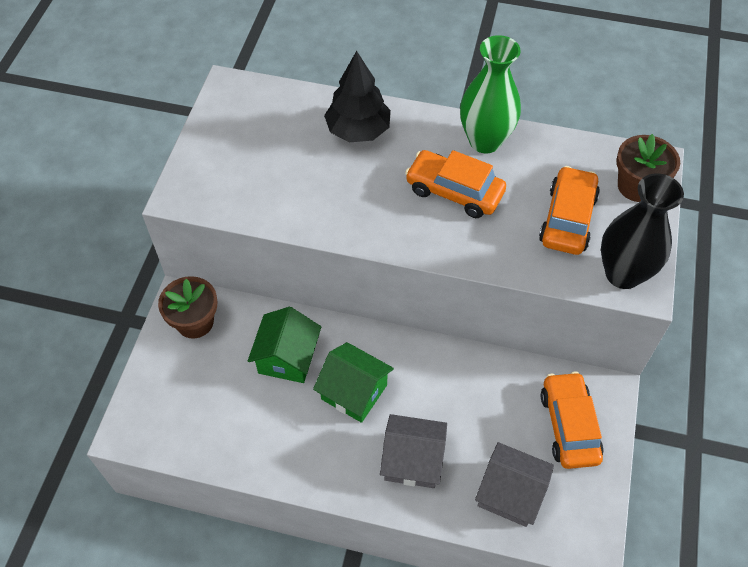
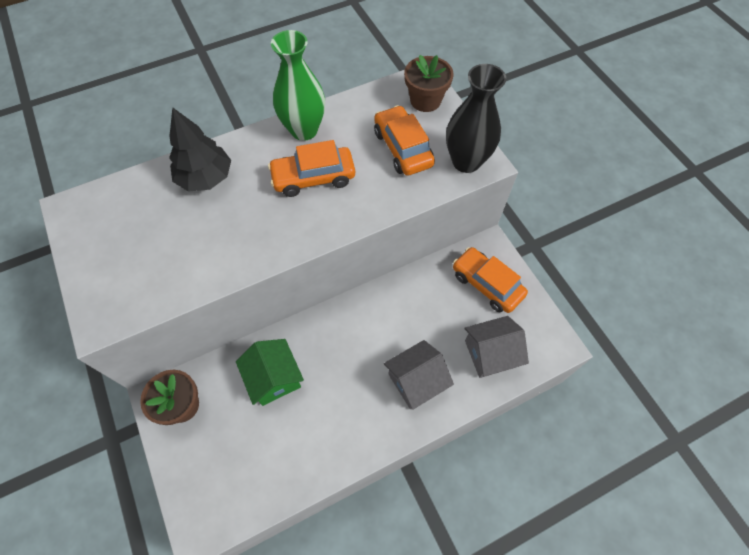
camera: 40 degrees left, 5 degrees up
(354, 392) = (340, 366): green house -> none

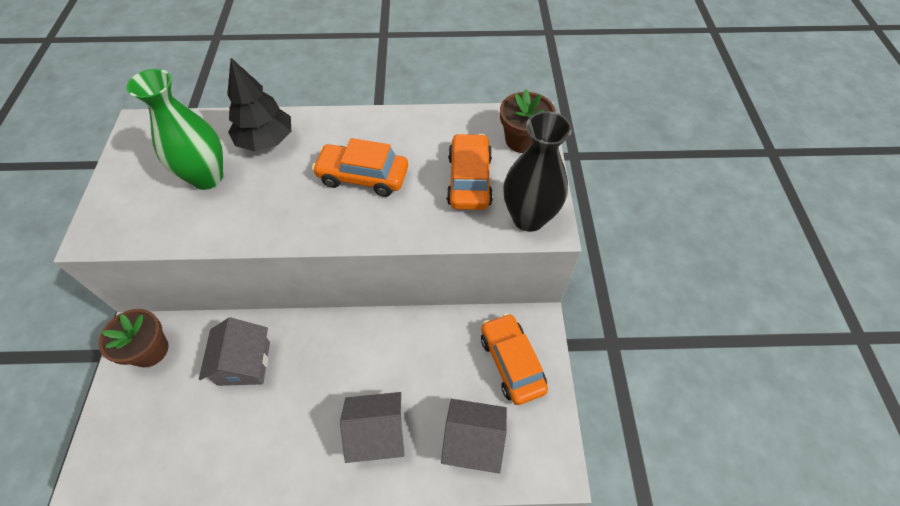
camera: 25 degrees right, 5 degrees down
(274, 378) = (244, 363): green house -> grey house
(304, 130) = (383, 128): green vase -> green vase (207, 177)

